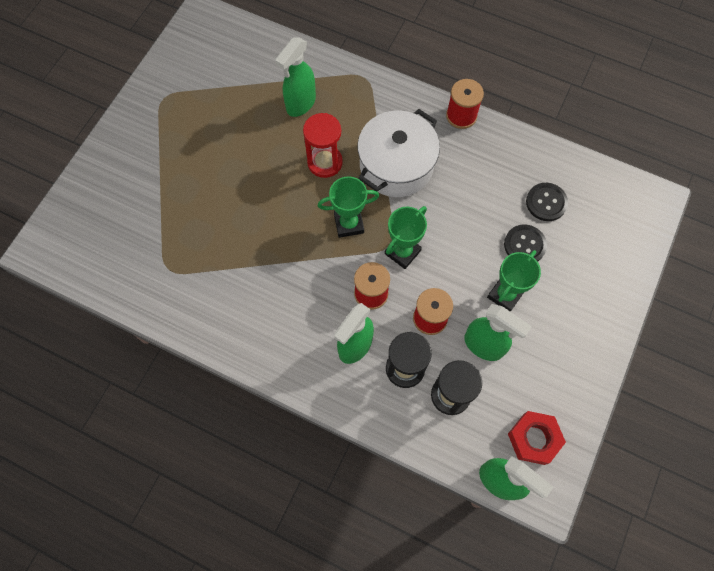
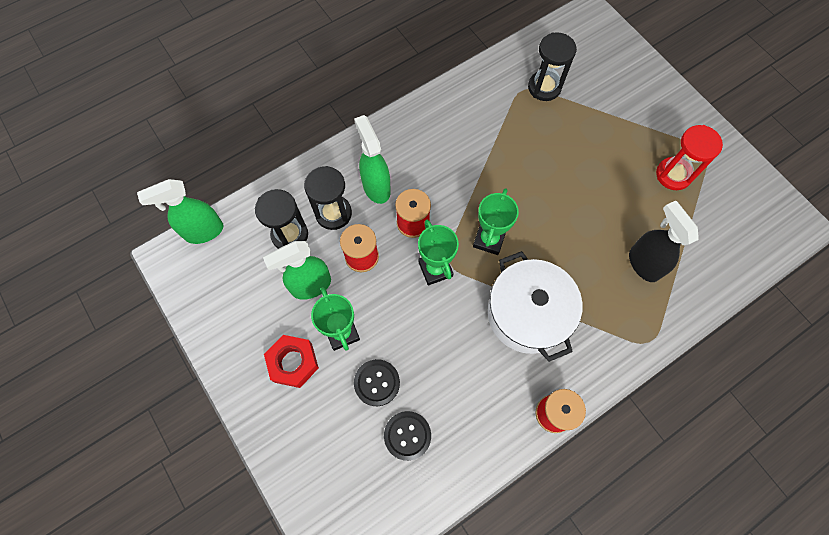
camera: 120 degrees right, 0 degrees up
(157, 252) = (544, 87): none -> black hourglass
(300, 104) = (643, 263): green spray bottle -> black spray bottle
(325, 162) = (564, 252): red hourglass -> red hourglass (673, 175)
(534, 439) = (213, 277): red nut -> red nut (293, 363)

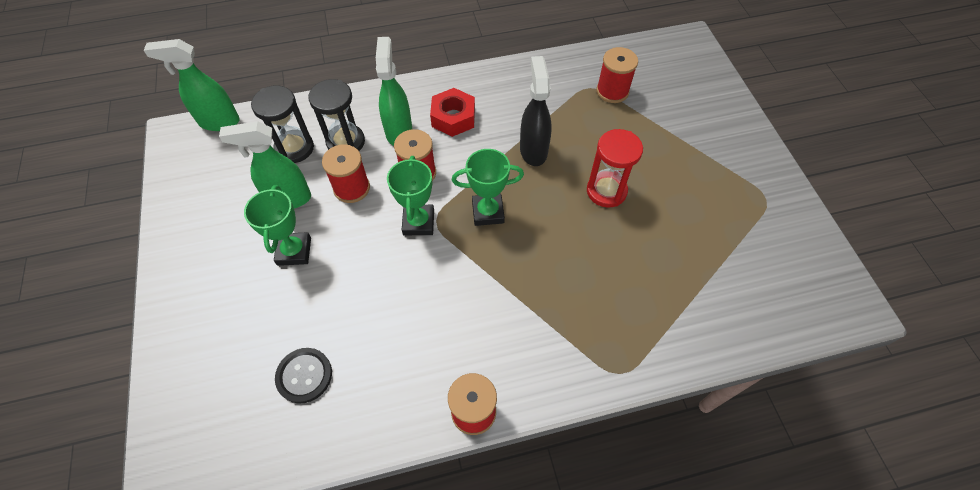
camera: 20 degrees right, 10 degrees down
(293, 363) = (232, 263): red nut -> red nut (453, 118)
(377, 383) = (302, 311): black button -> none
(489, 239) = (488, 212): green trophy -> green trophy turned 45 degrees clockwise
(527, 314) = (494, 297): white pot -> none
(544, 87) = (612, 91): black hourglass -> red spool
(643, 263) = (648, 289): black spray bottle -> black spray bottle (533, 150)
(673, 175) = (720, 210): red hourglass -> red hourglass (606, 191)

